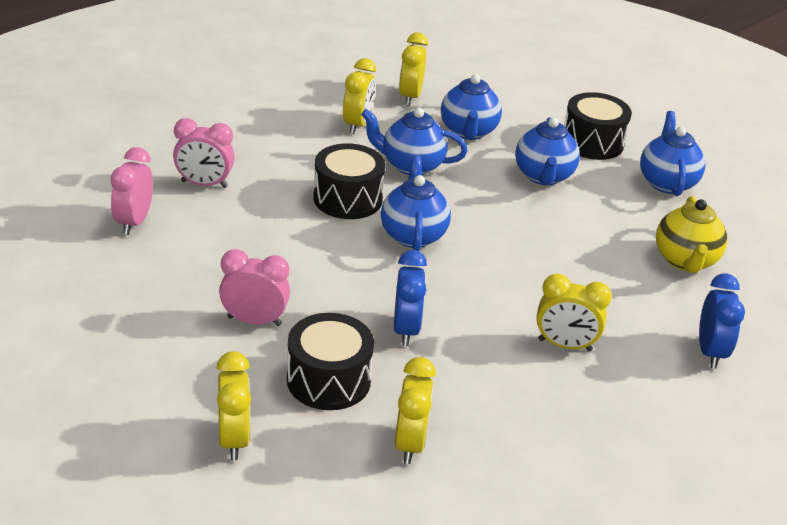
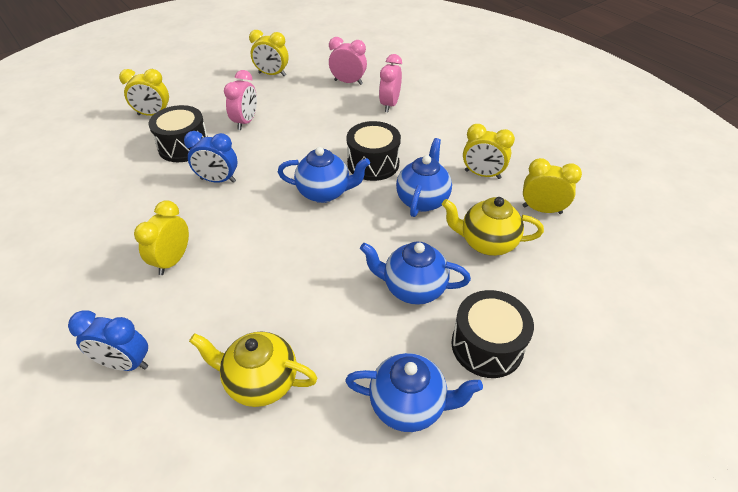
camera: 100 degrees right, 10 degrees up
(410, 443) = (117, 173): yellow clock -> yellow clock (272, 74)
(468, 132) = (486, 243): blue teapot -> yellow teapot

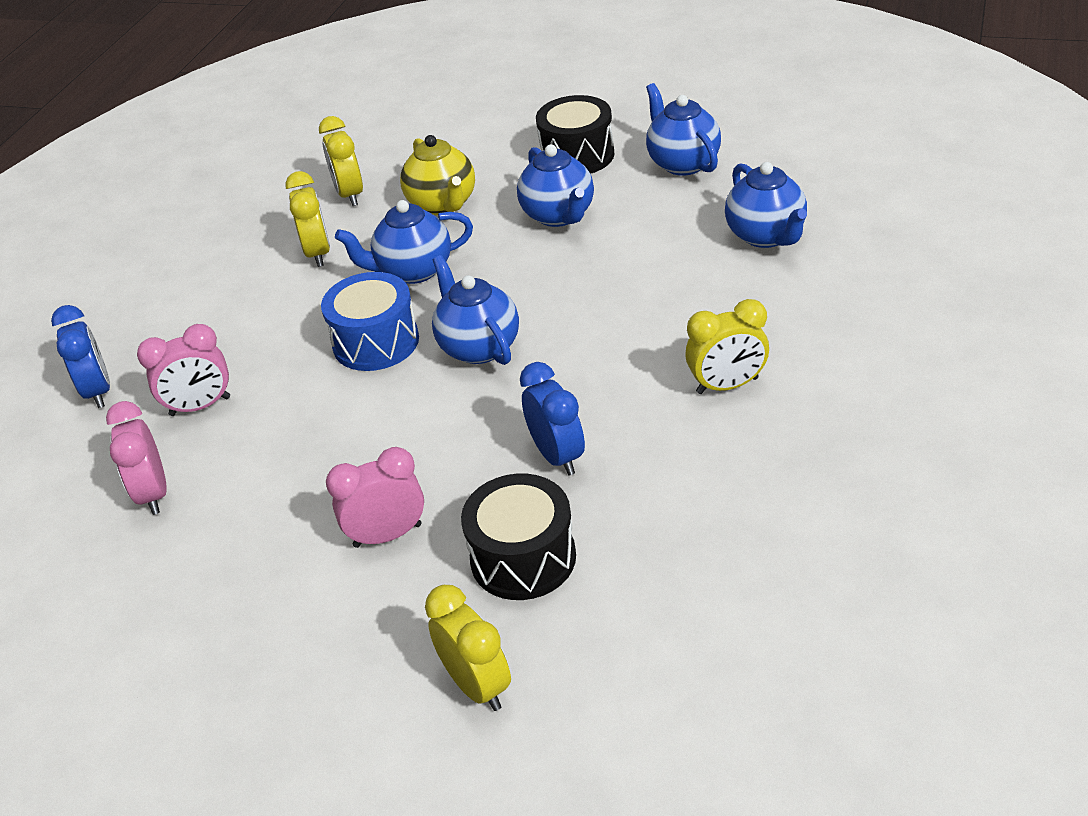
camera: 120 degrees left, 5 degrees down
(125, 363) = (866, 318): blue clock -> blue clock (98, 391)
(260, 382) = (766, 236): yellow teapot -> blue teapot
(272, 74) = (192, 619): yellow clock -> none
(373, 163) = (376, 342): black drum -> blue drum

